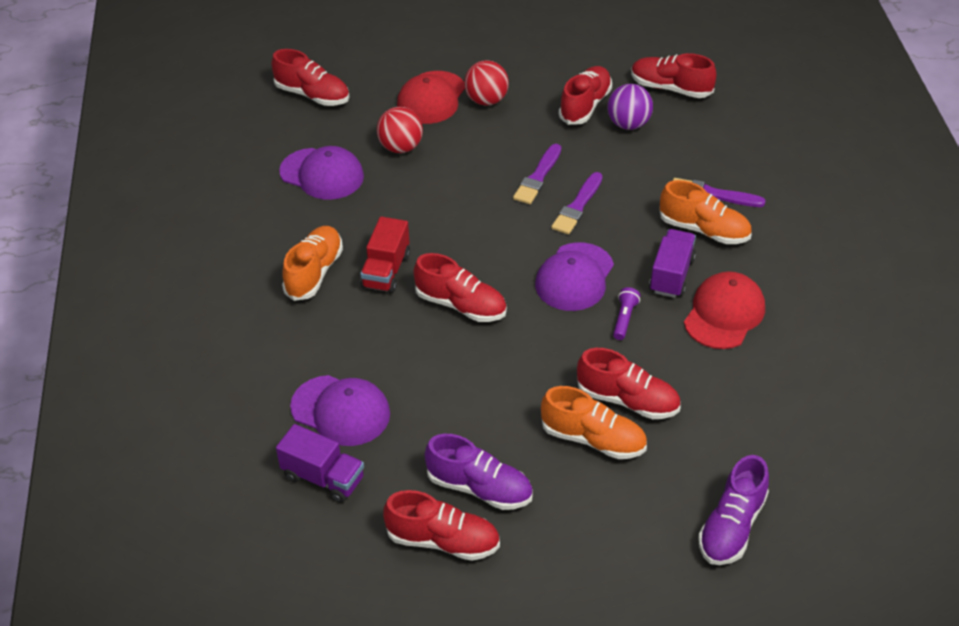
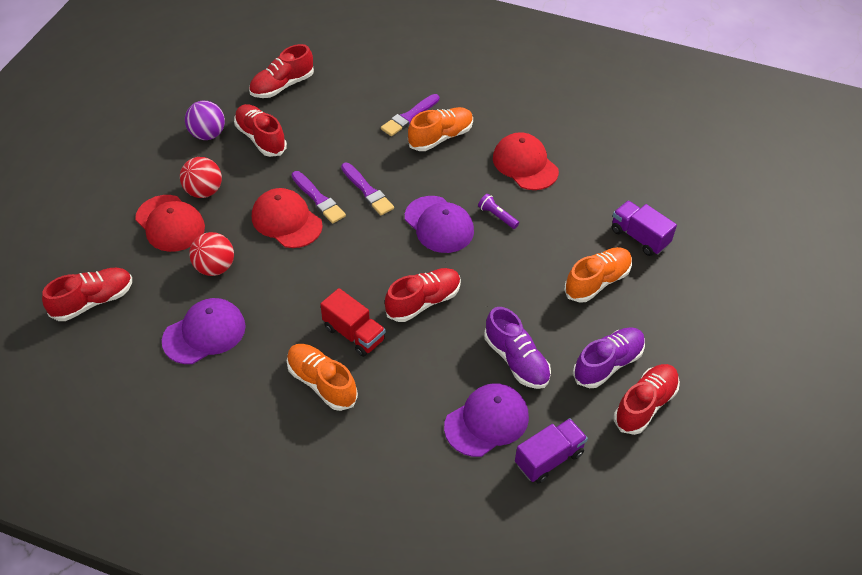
camera: 65 degrees left, 5 degrees up
(492, 168) = (286, 221): none -> red cap
(627, 400) = (573, 248): red shoe -> none
(628, 124) = (302, 125): purple ball -> purple ball (207, 134)
(671, 275) = (472, 173): purple truck -> purple truck (639, 237)
(731, 526) = (704, 245): purple shoe -> purple shoe (516, 360)

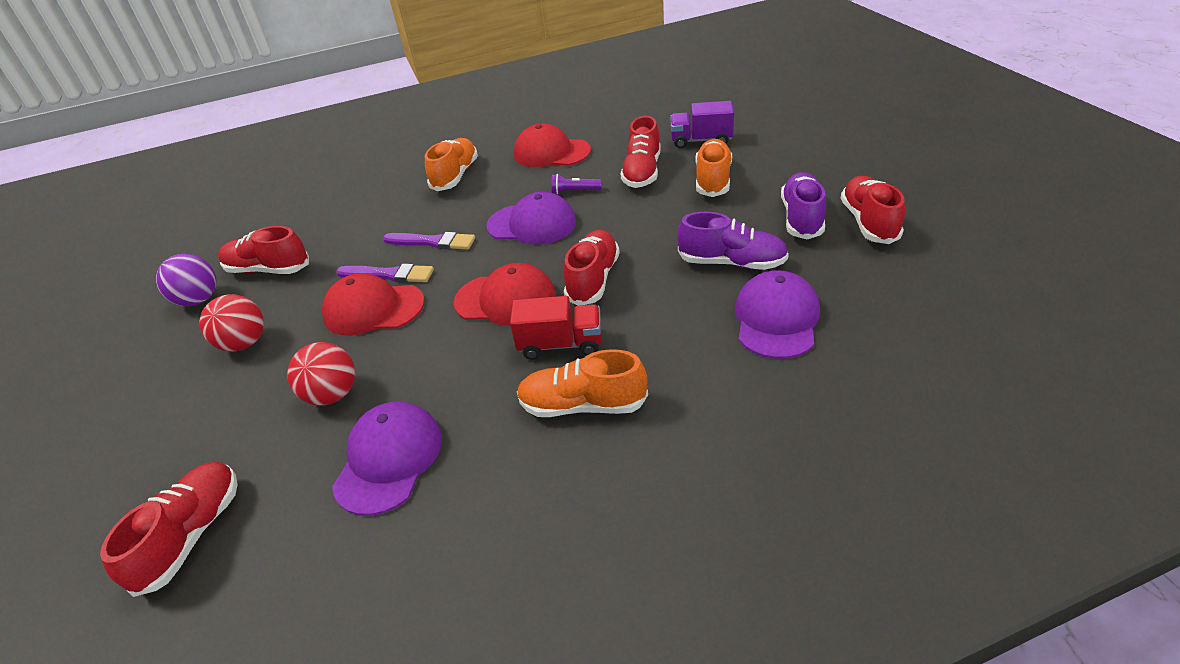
camera: 35 degrees left, 10 degrees down
(170, 223) = (229, 393): red cap -> red cap (505, 299)
(282, 86) = (249, 225): red shoe -> red shoe (642, 172)
(409, 117) = (409, 179): purple brush -> none
(549, 458) = (864, 305): purple truck -> none

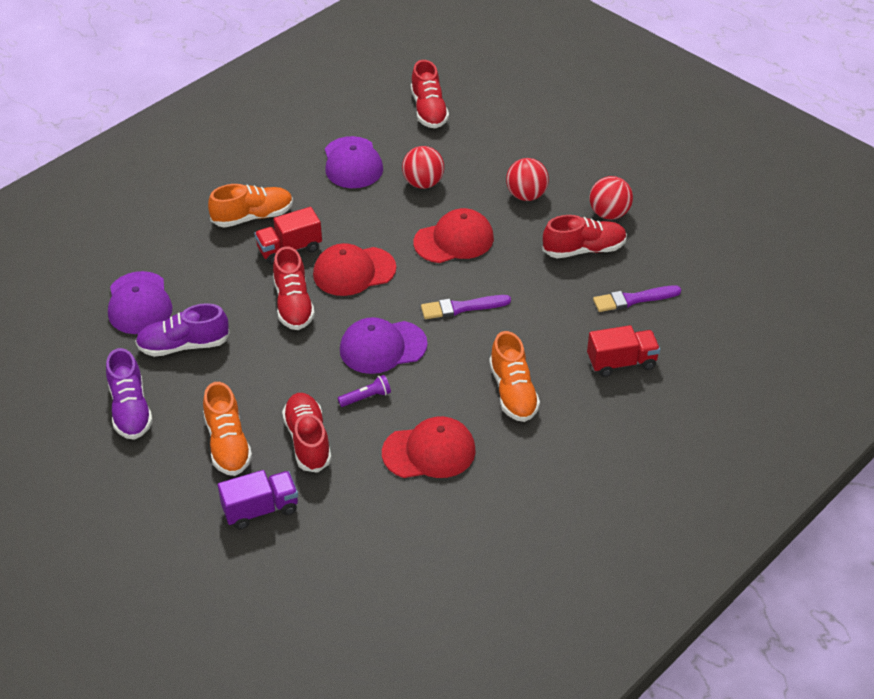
camera: 150 degrees right, 5 degrees up
(199, 300) = (609, 214): purple ball -> red ball
(355, 180) = (621, 362): none -> red truck
(389, 275) = (470, 269): purple brush -> purple brush (633, 299)
(868, 222) = (69, 417): red shoe -> none

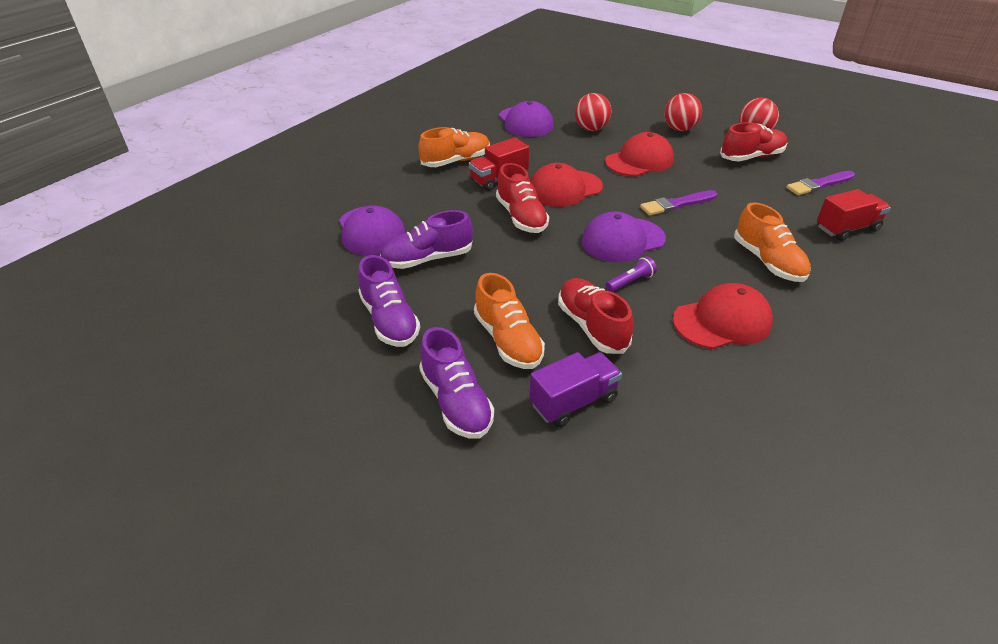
camera: 10 degrees left, 5 degrees down
(164, 495) = (456, 402): none -> purple shoe
(429, 110) = (570, 89): red shoe -> none

